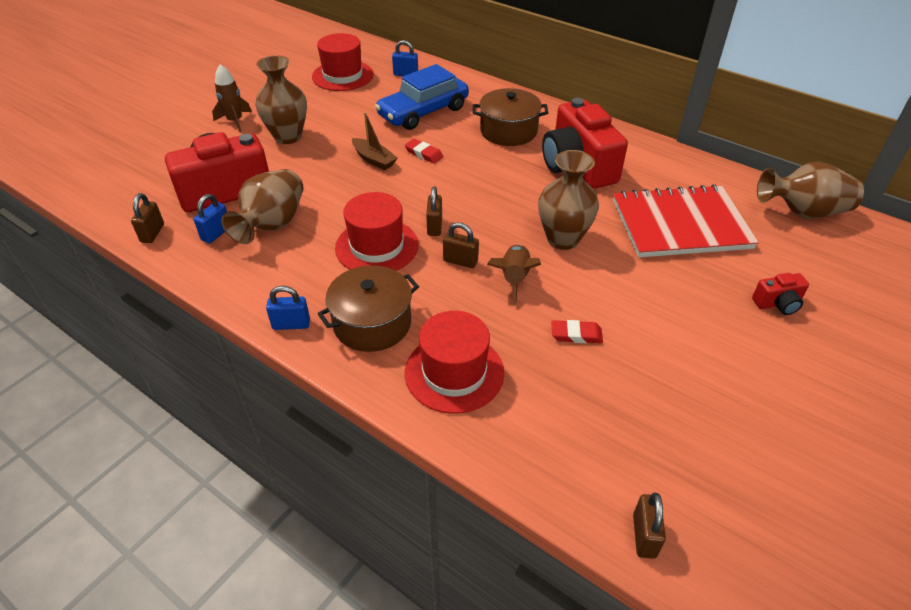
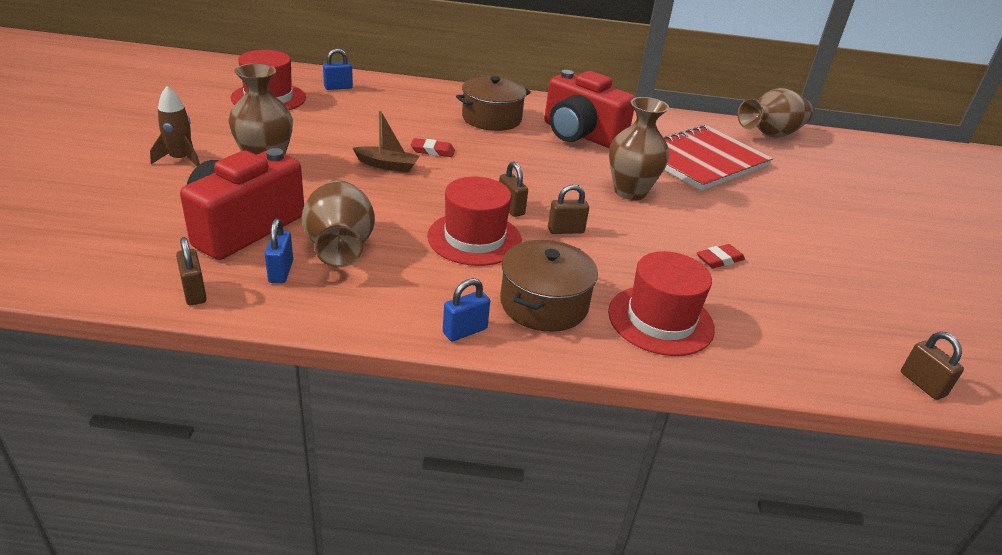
camera: 35 degrees left, 10 degrees down
(423, 112) = (392, 116): blue car -> none
(514, 279) = (626, 232): brown rocket -> none
(777, 303) = (822, 198): red camera -> none

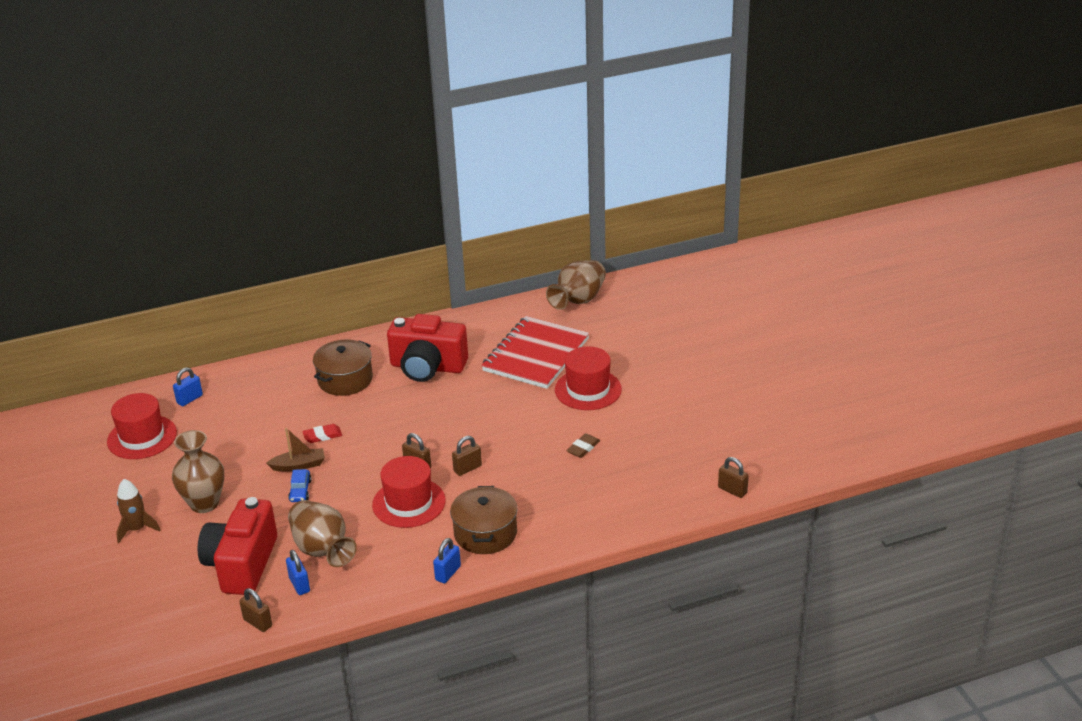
camera: 20 degrees left, 0 degrees up
(368, 186) = (300, 491): none -> blue car
(630, 192) = (495, 412): brown vase -> none
(660, 320) = (564, 513): red hat -> red hat (588, 389)
(719, 259) = (583, 448): red eraser -> brown eraser

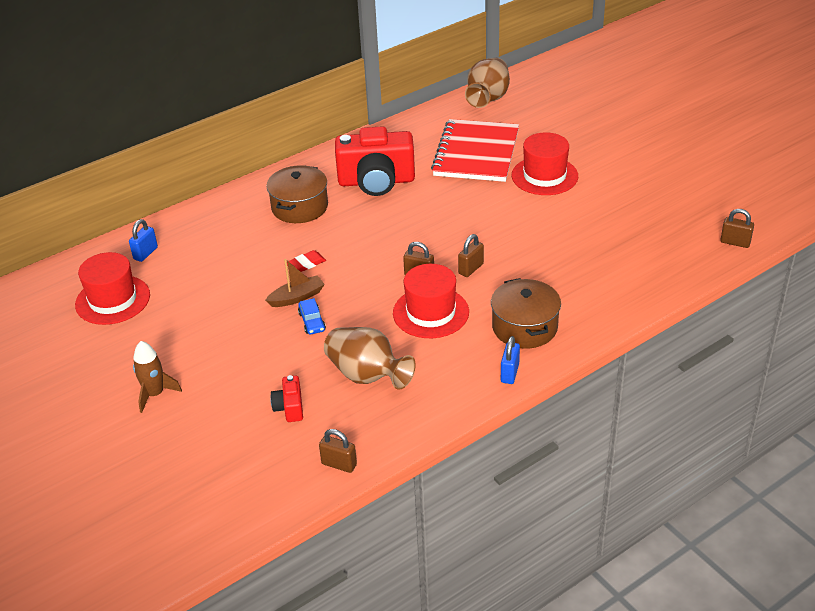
camera: 15 degrees left, 5 degrees up
(204, 503) = (216, 354): brown vase -> none
(242, 564) = (289, 407): red camera -> red camera, size x0.44
(299, 585) = (362, 416): blue padlock -> none
(583, 448) = (572, 229): brown eraser -> none

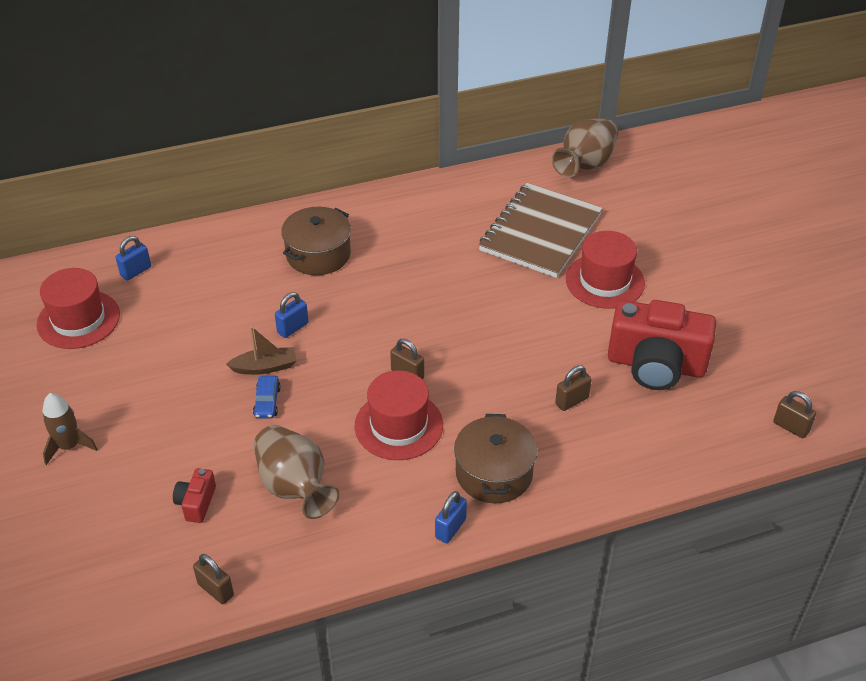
camera: 15 degrees right, 5 degrees up
(306, 264) = (293, 328): red eraser -> blue padlock
(376, 181) = (414, 242): red camera -> red camera (656, 365)
(471, 269) = (467, 381): brown padlock -> brown padlock (572, 401)
(476, 153) = (540, 232): red notebook -> brown notebook

